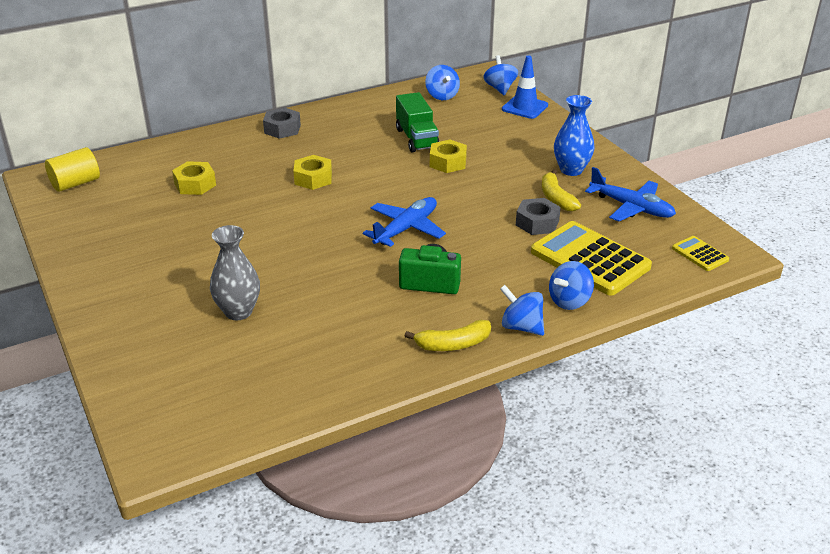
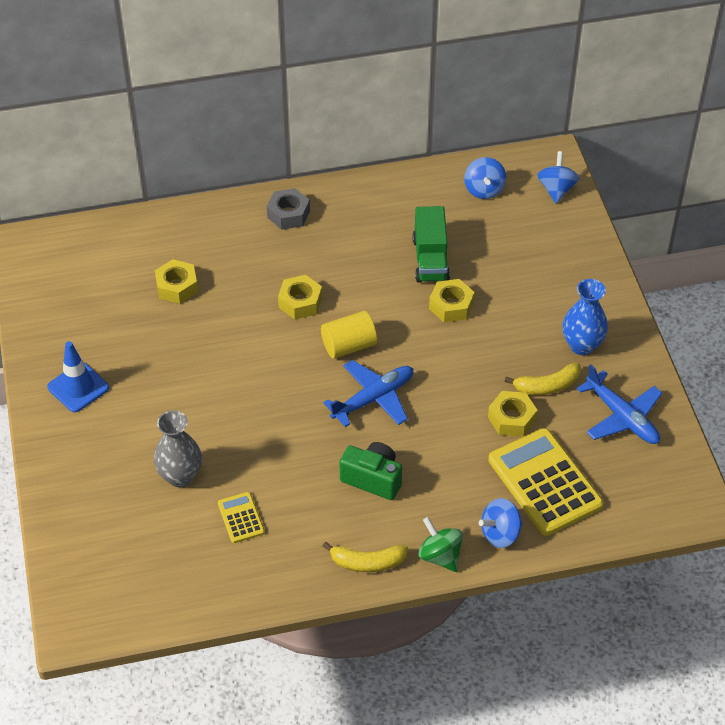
camera: 15 degrees right, 15 degrees up
(76, 183) = (58, 260): yellow cylinder -> yellow cylinder (349, 346)
(521, 327) = (440, 556): blue spinning top -> green spinning top
(525, 107) = (572, 229): blue traffic cone -> blue traffic cone (78, 387)
(537, 223) = (511, 419): grey nut -> yellow nut
(556, 198) = (547, 386): yellow banana -> yellow banana turned 105 degrees counterclockwise
(700, 254) = (662, 500): yellow calculator -> yellow calculator (241, 518)

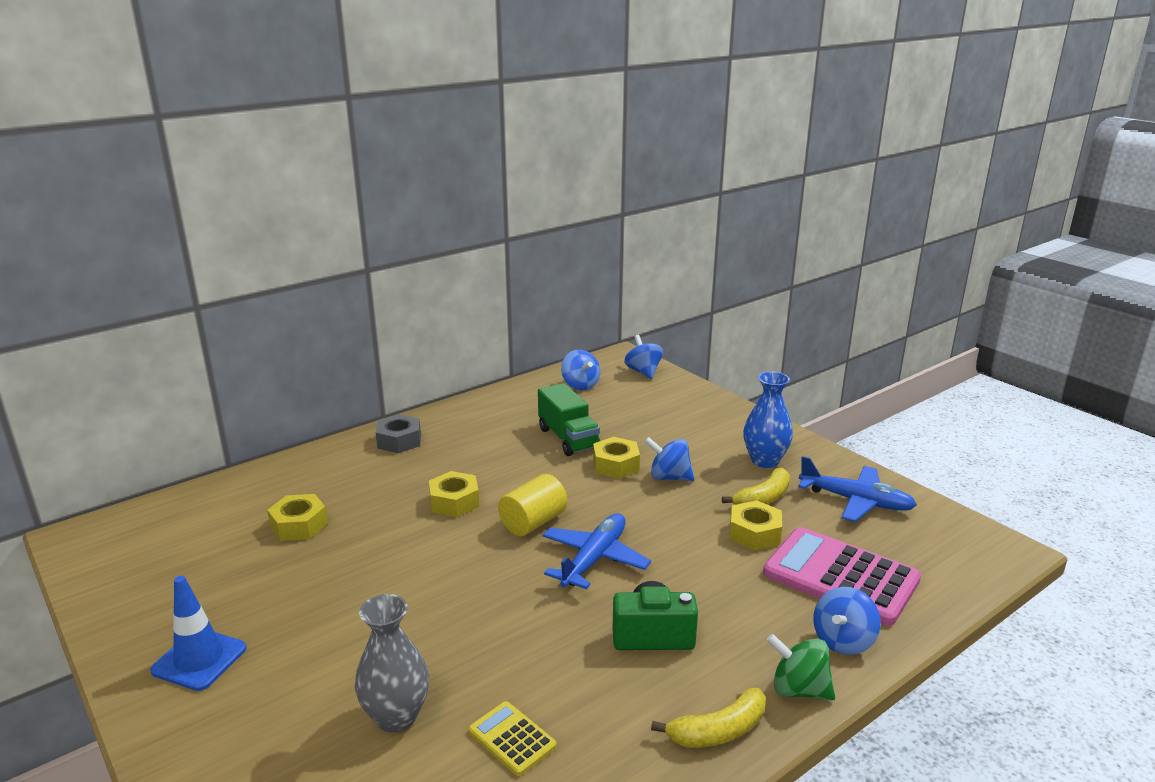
camera: 25 degrees left, 25 degrees down
(486, 335) = (669, 477): none -> blue spinning top
(544, 482) = (840, 577): yellow calculator -> pink calculator

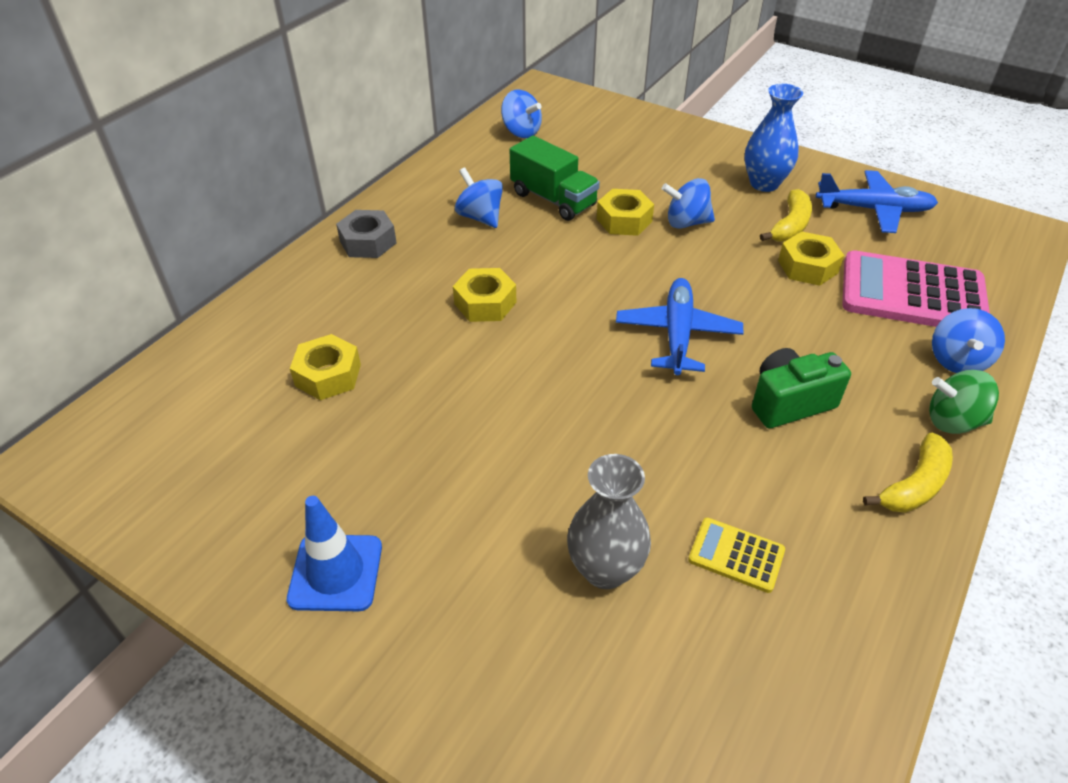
camera: 20 degrees left, 20 degrees up
(533, 522) = (586, 307): yellow cylinder -> none
(643, 372) = (576, 103): blue spinning top -> blue spinning top (480, 217)

